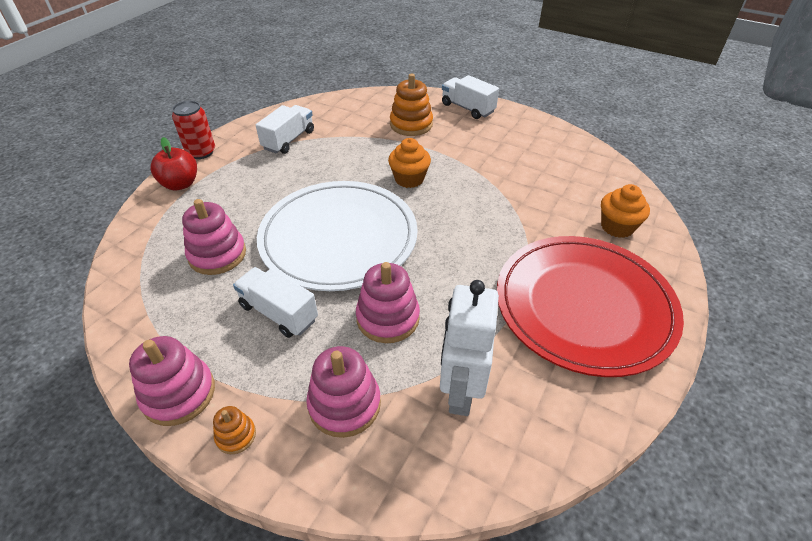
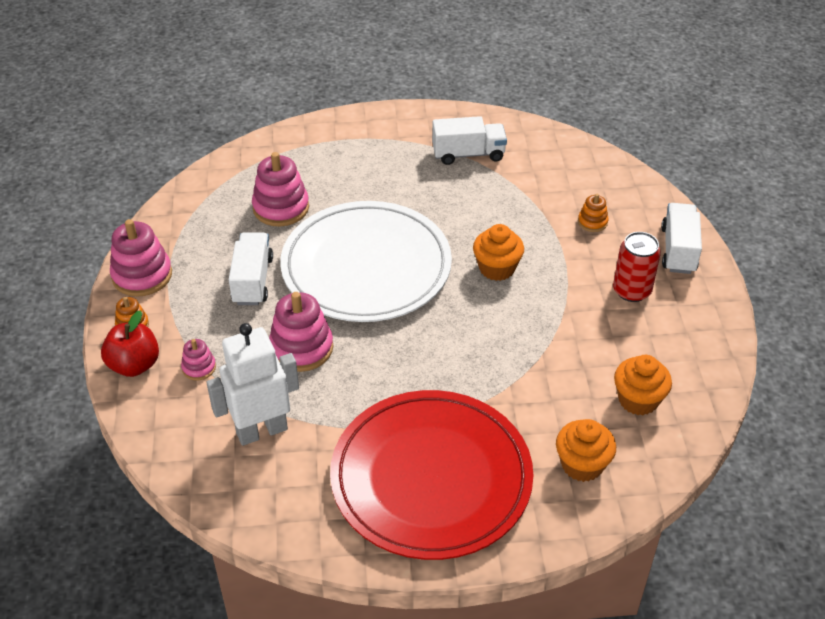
camera: 55 degrees right, 0 degrees up
(180, 184) = (339, 131): red apple -> red apple (134, 365)
(201, 152) = (392, 114): red can -> red can (631, 291)
(344, 404) = (199, 367): pink stacking toy -> pink stacking toy, size x0.52
(411, 124) = (592, 222): orange stacking toy -> orange stacking toy, size x0.52
(577, 178) = (638, 400): none -> orange cupcake

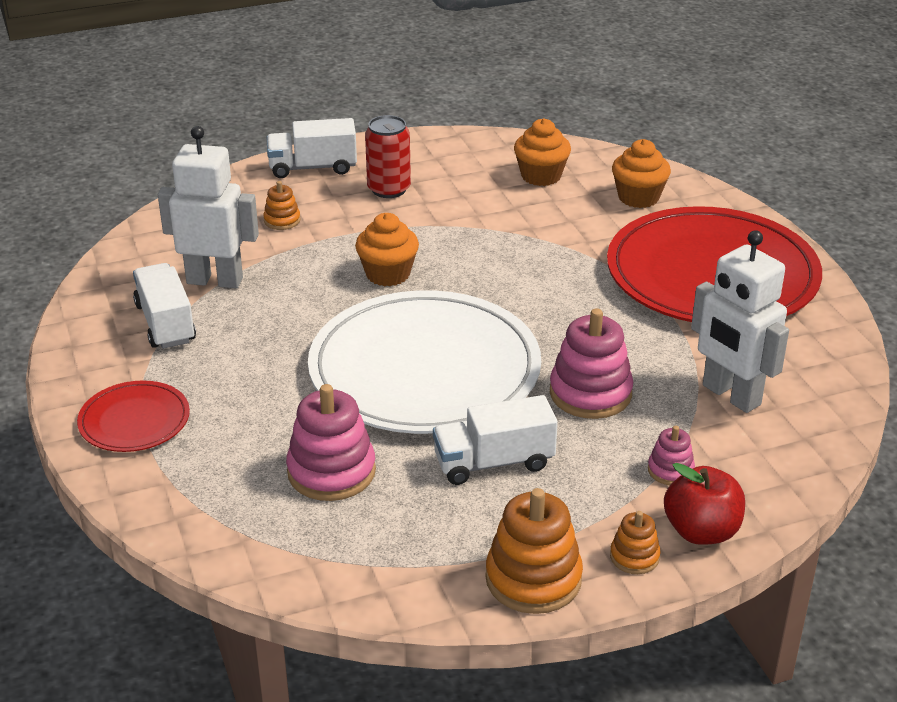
camera: 105 degrees left, 10 degrees down
(142, 275) = (533, 579): pink stacking toy -> orange stacking toy
(368, 135) = (134, 421): none -> red plate
(515, 180) = (215, 280): none -> white robot

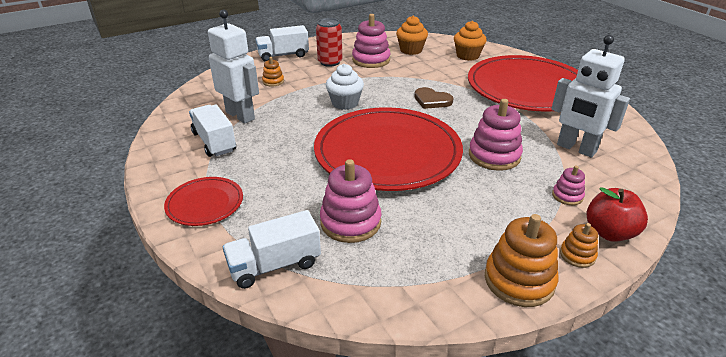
camera: 10 degrees left, 0 degrees up
(215, 280) = (240, 115): white robot -> white robot turned 45 degrees clockwise
(388, 274) = (345, 103): orange cupcake -> white cupcake
(424, 370) = (387, 153): white plate -> red plate
(461, 191) = (371, 60): none -> pink stacking toy
(493, 462) = (455, 204): white truck -> white truck (274, 265)
(534, 283) = (432, 100): none -> brown heart

